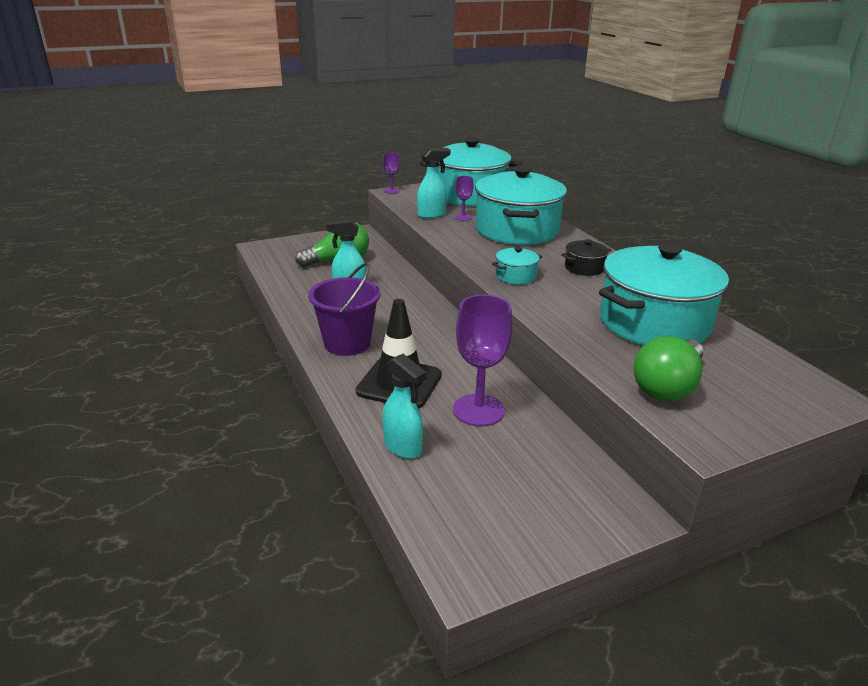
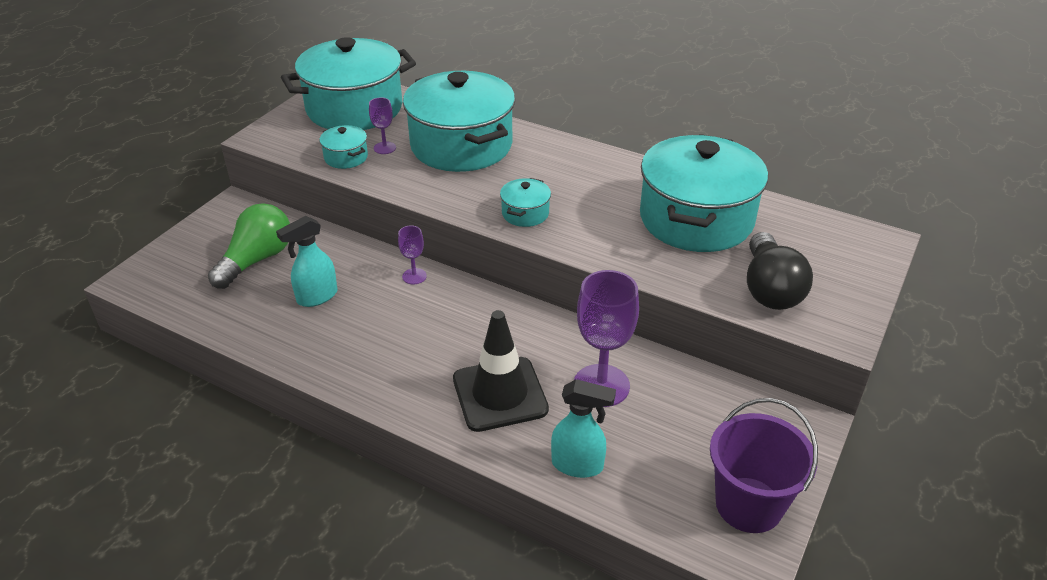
camera: 35 degrees left, 10 degrees up
(347, 343) = (394, 372): purple bucket -> purple bucket (748, 505)
(391, 191) = (254, 135): purple goblet -> purple goblet (414, 276)
(432, 215) = (346, 157): turquoise spray bottle -> turquoise pot
(584, 268) = (576, 174): black pot -> none
(668, 386) = (770, 288): green light bulb -> black light bulb

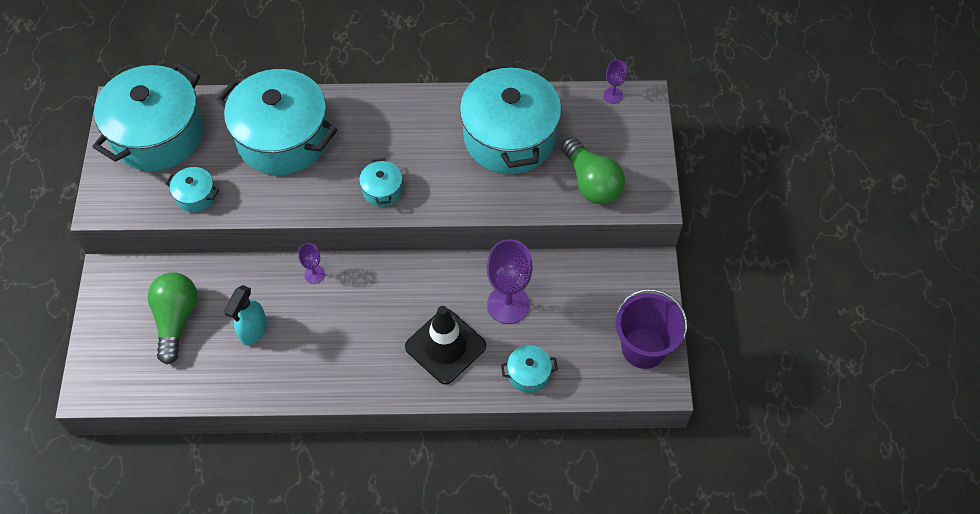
camera: 30 degrees left, 20 degrees up
(384, 148) = (220, 170): purple goblet -> purple goblet (612, 95)
(578, 465) = (528, 374): turquoise spray bottle -> turquoise pot
(770, 288) = (591, 182): black light bulb -> green light bulb

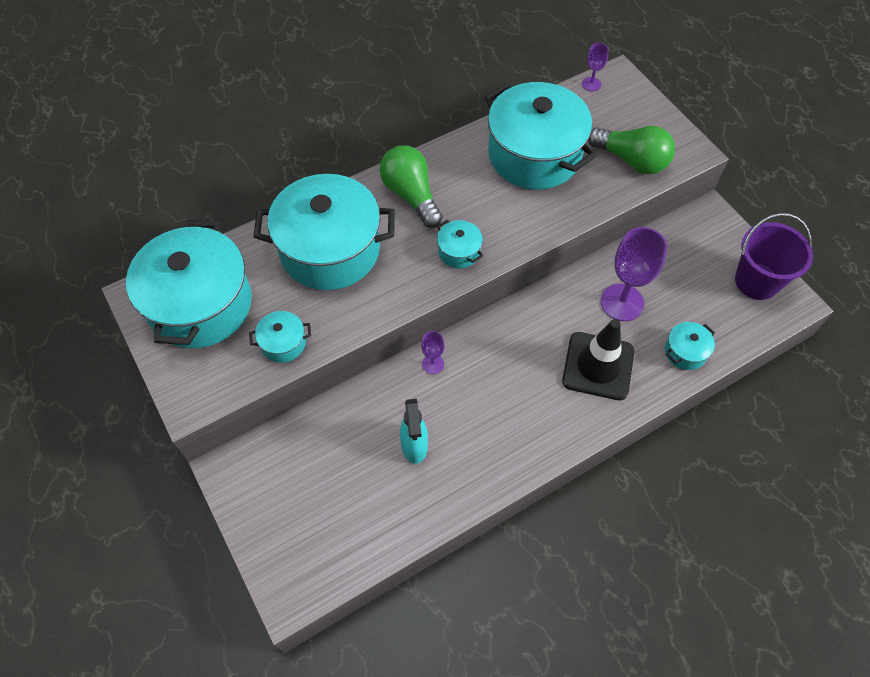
camera: 30 degrees left, 0 degrees up
(176, 320) = (330, 476): green light bulb -> green light bulb (411, 195)

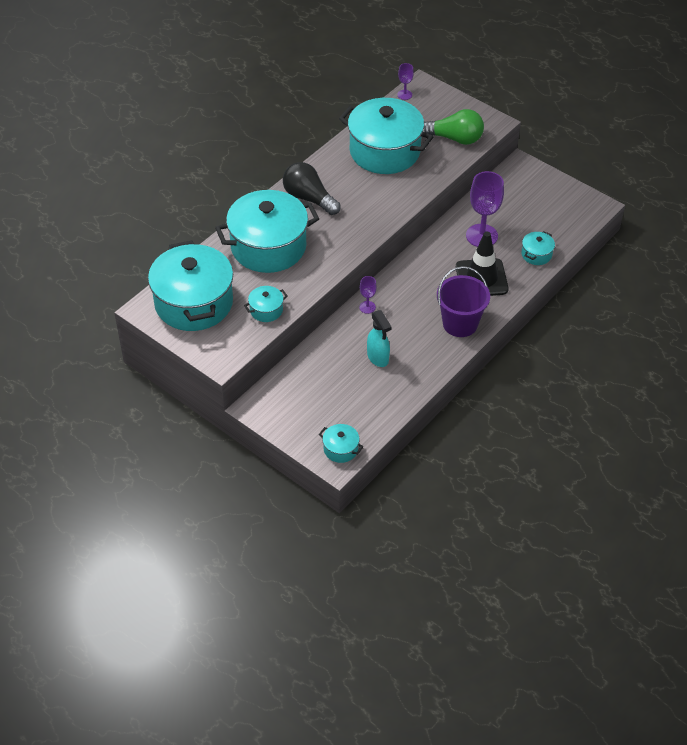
camera: 20 degrees left, 10 degrees down
(411, 195) = (309, 198): green light bulb -> black light bulb
(459, 251) = (360, 225): turquoise pot -> turquoise pot (340, 449)
(757, 281) = (568, 199): purple bucket -> purple bucket (460, 324)

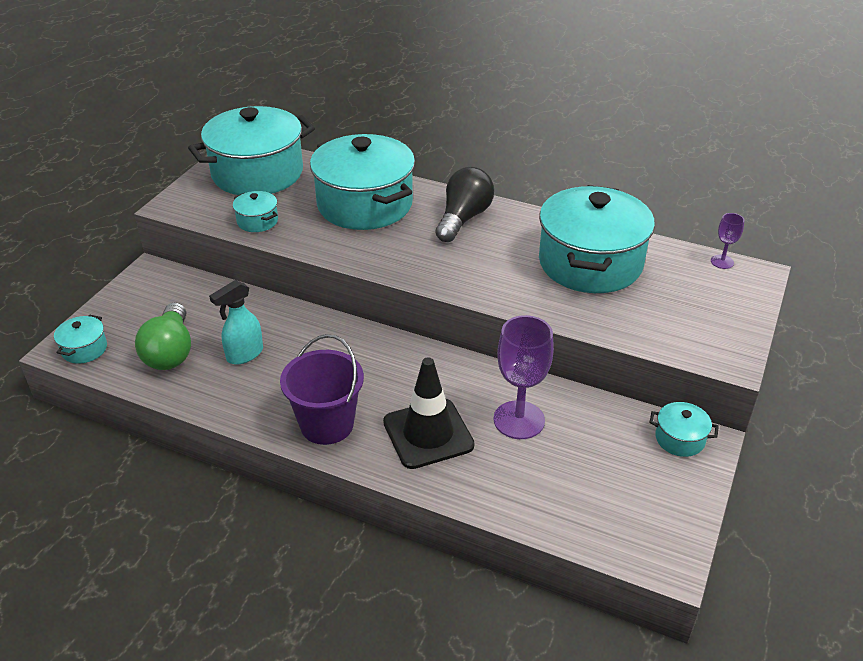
camera: 75 degrees right, 10 degrees down
(367, 307) = (333, 330): purple goblet -> none
(454, 138) = (663, 323): green light bulb -> green light bulb (170, 351)
(536, 254) = (507, 492): turquoise pot -> turquoise pot (680, 439)

